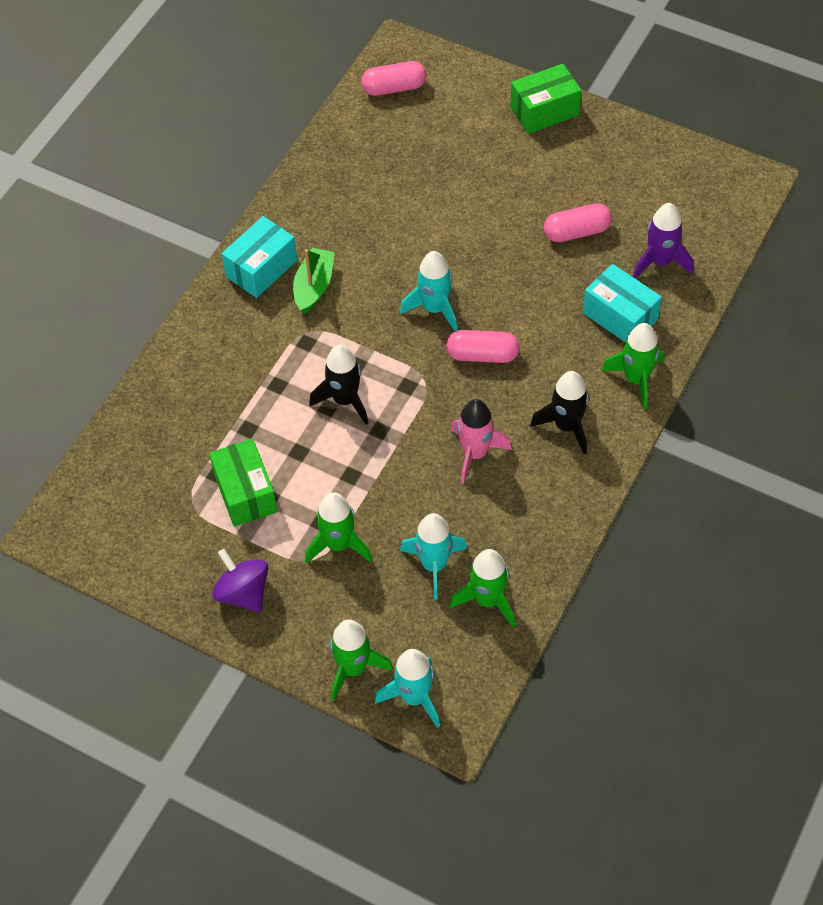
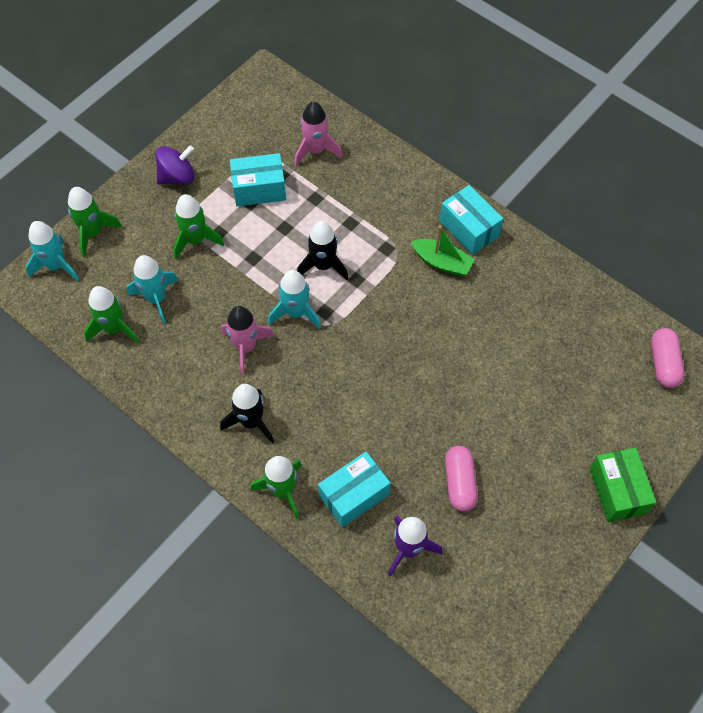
camera: 100 degrees right, 5 degrees up
(172, 444) = (315, 150): none -> pink rocket
(245, 493) = (259, 189): green box -> turquoise box
(434, 308) = (398, 346): turquoise rocket -> turquoise rocket (296, 312)
(482, 355) = (341, 373): pink capsule -> none

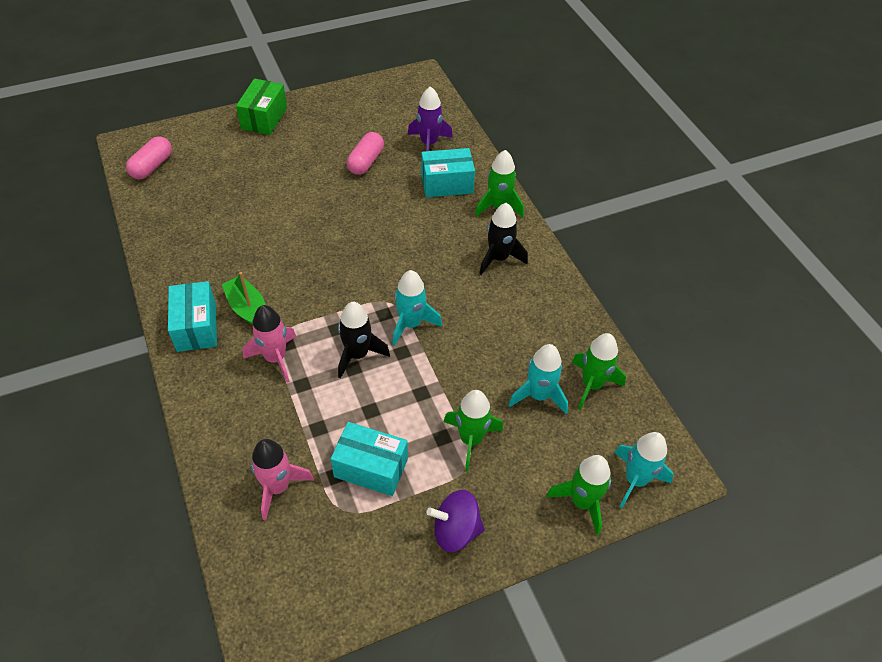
camera: 155 degrees left, 10 degrees down
(246, 347) = (473, 315): pink rocket -> pink rocket (275, 358)

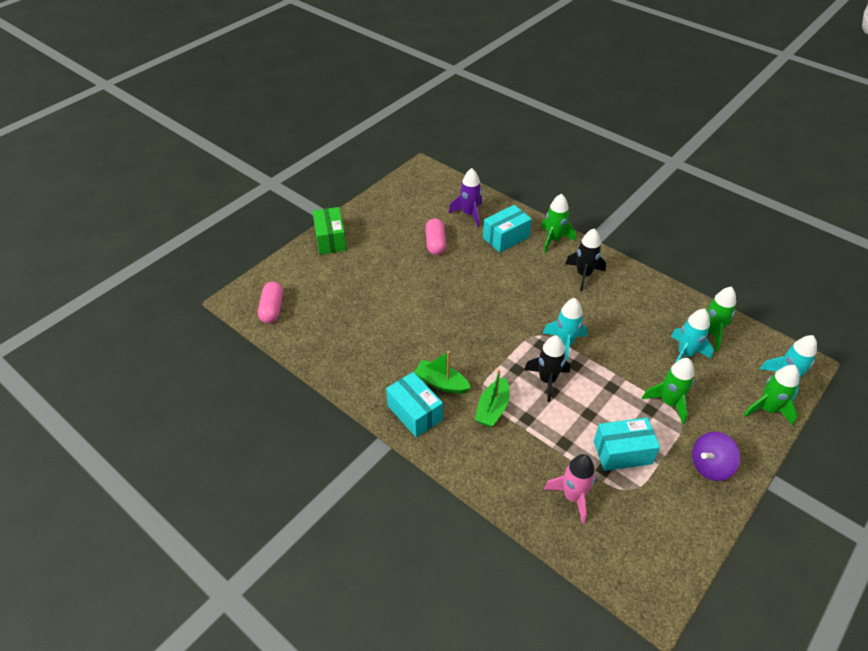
camera: 25 degrees left, 5 degrees down
(275, 358) = (492, 409): pink rocket -> green boat

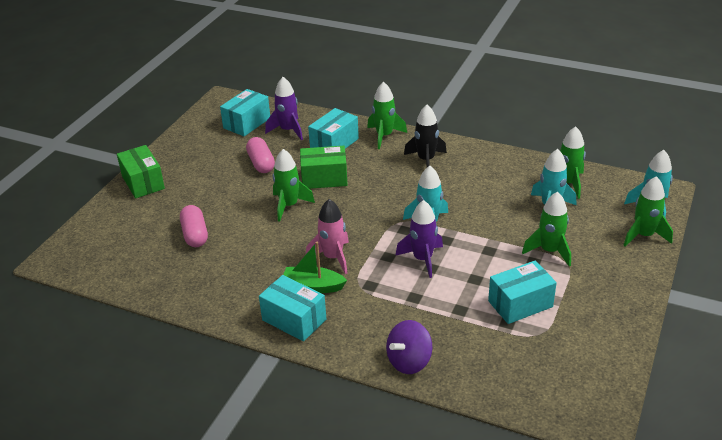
camera: 15 degrees left, 10 degrees down
(272, 309) = (99, 260): pink capsule -> pink capsule (195, 234)
(436, 198) = (247, 123): none -> turquoise box
(446, 293) = (289, 206): none -> green rocket
(485, 272) = (324, 178): none -> green box
(492, 409) = (375, 297): green boat -> none
(547, 380) = (422, 259): black rocket -> purple rocket
(572, 496) = (485, 354): pink rocket -> pink rocket (333, 257)
(710, 466) = (608, 295): purple spinning top -> purple spinning top (409, 361)

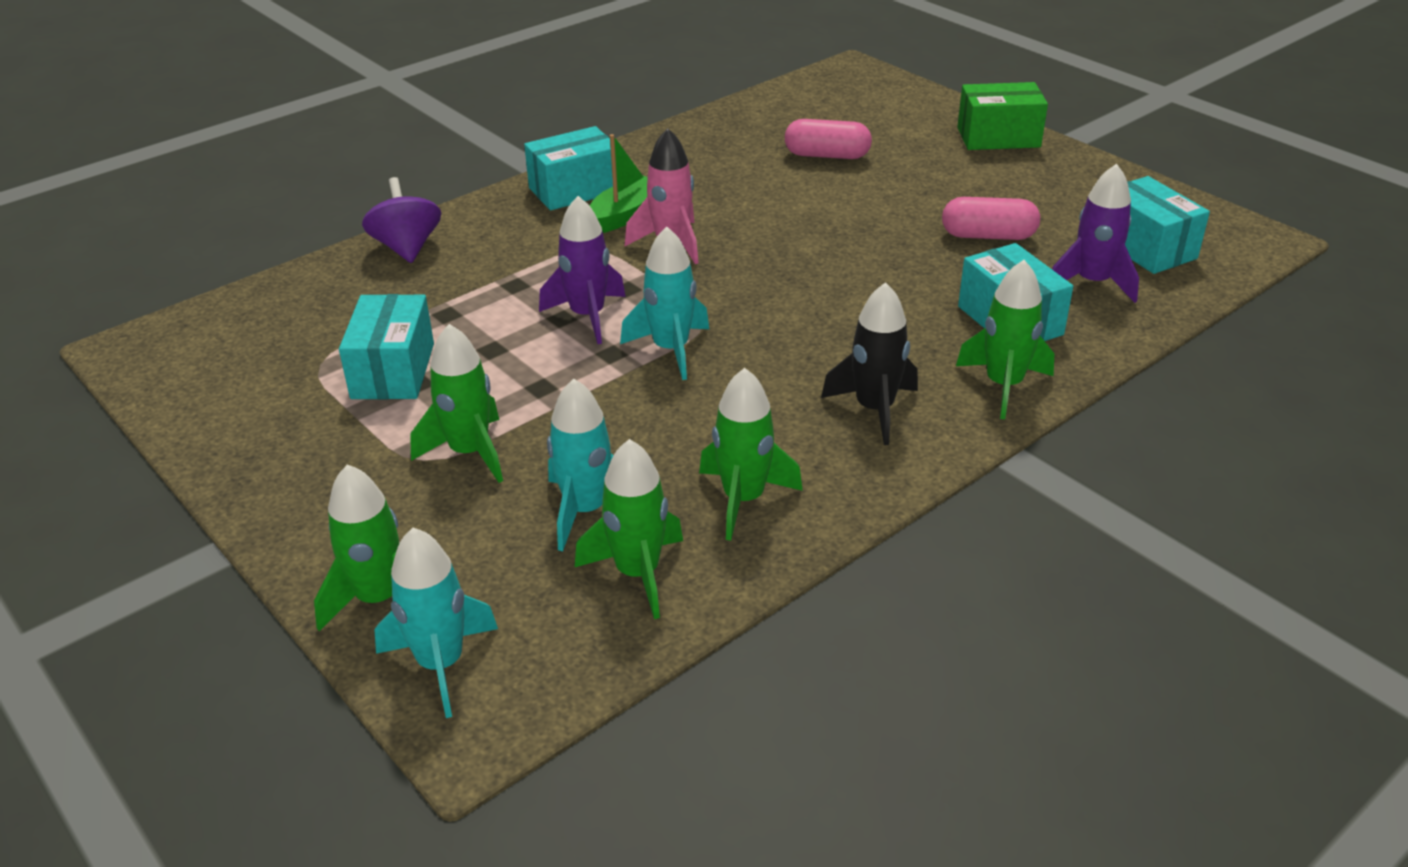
camera: 115 degrees right, 0 degrees up
(289, 206) = (838, 236): green rocket -> green rocket (743, 499)
(324, 178) = (894, 283): green box -> none

